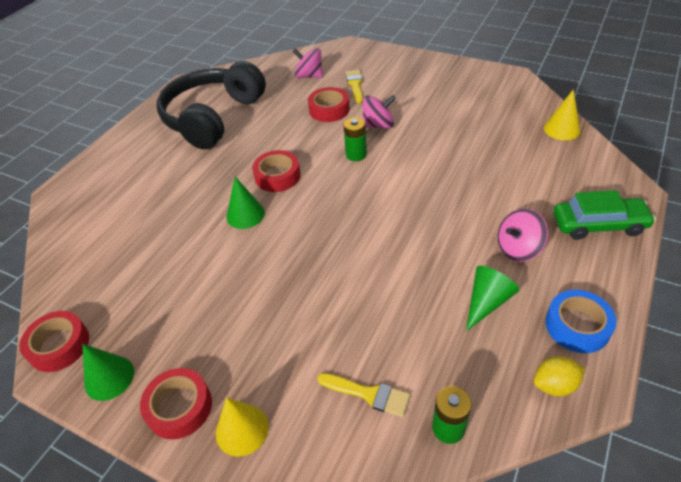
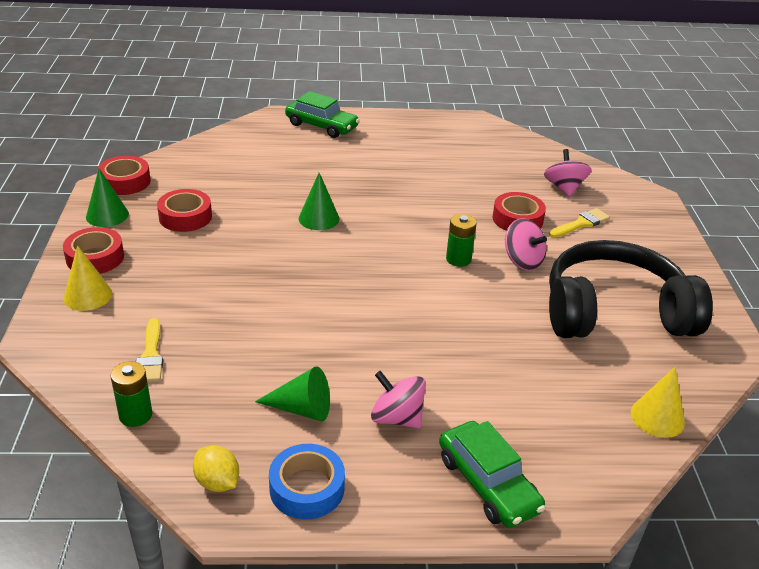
camera: 55 degrees right, 10 degrees down
(106, 168) = (321, 126): none -> green car
(213, 117) = (438, 153): black headphones -> black headphones (614, 312)
(277, 176) = (384, 220): red tape -> red tape (185, 217)

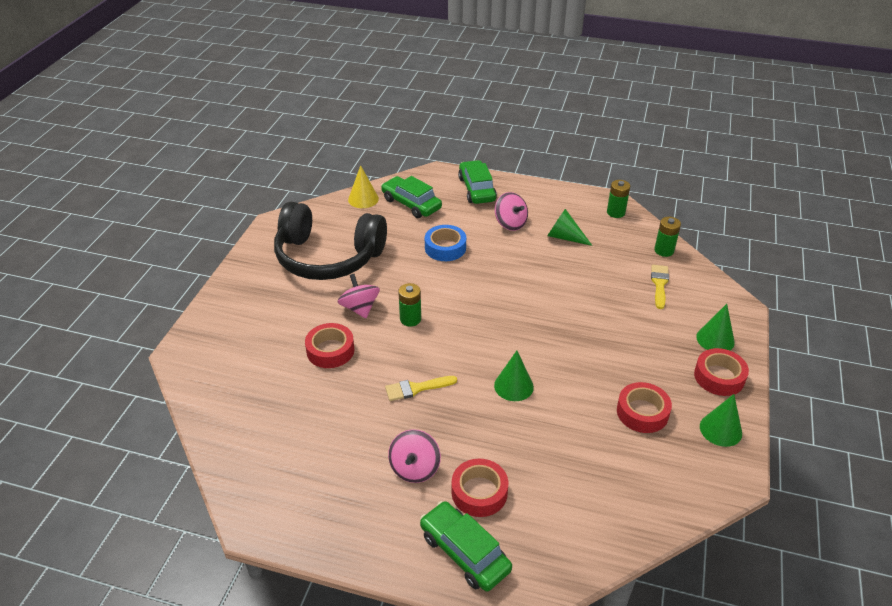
camera: 160 degrees left, 5 degrees up
(88, 295) = (715, 339): yellow cone -> green cone
(125, 182) = (712, 481): red tape -> red tape (479, 492)
(217, 482) = (616, 212): yellow lemon -> green battery
(307, 488) = (569, 202): blue tape -> blue tape (445, 248)
(564, 188) = (253, 380): pink spinning top -> pink spinning top (415, 468)
(576, 424) = (411, 204): none -> green car
(581, 223) = (278, 335): yellow brush -> yellow brush (416, 388)

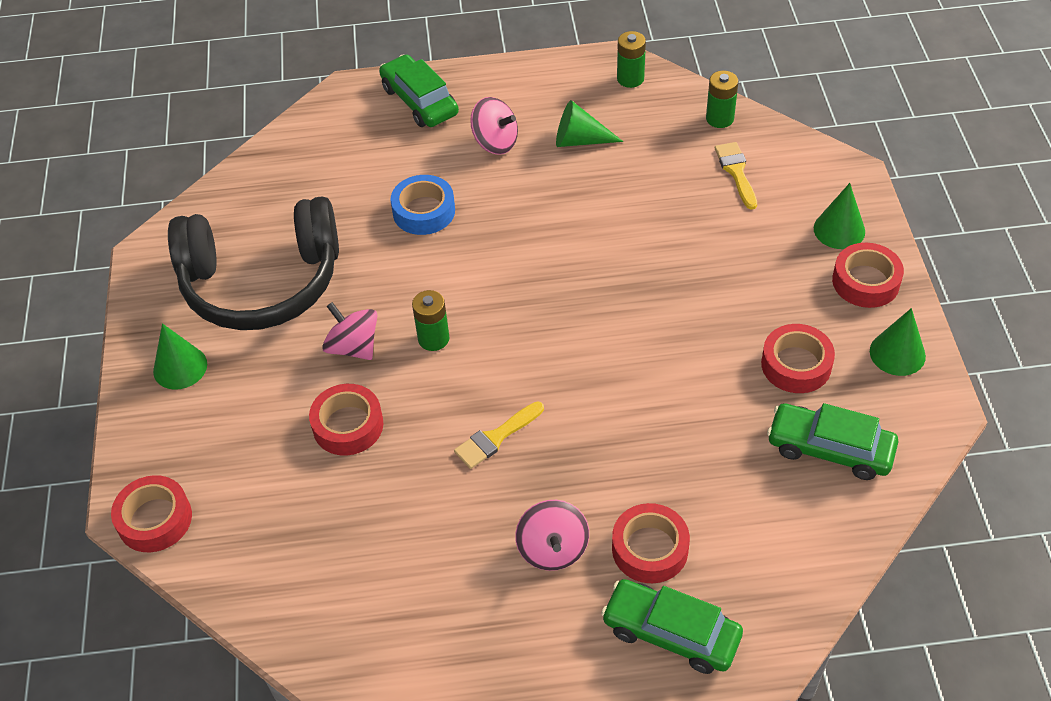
camera: 20 degrees left, 10 degrees up
(189, 364) = (155, 519): none -> red tape
(363, 199) = (261, 170): yellow cone -> none
(411, 204) = (337, 155): green car -> green car (830, 449)
(513, 386) = (620, 387): green cone -> green cone (180, 367)

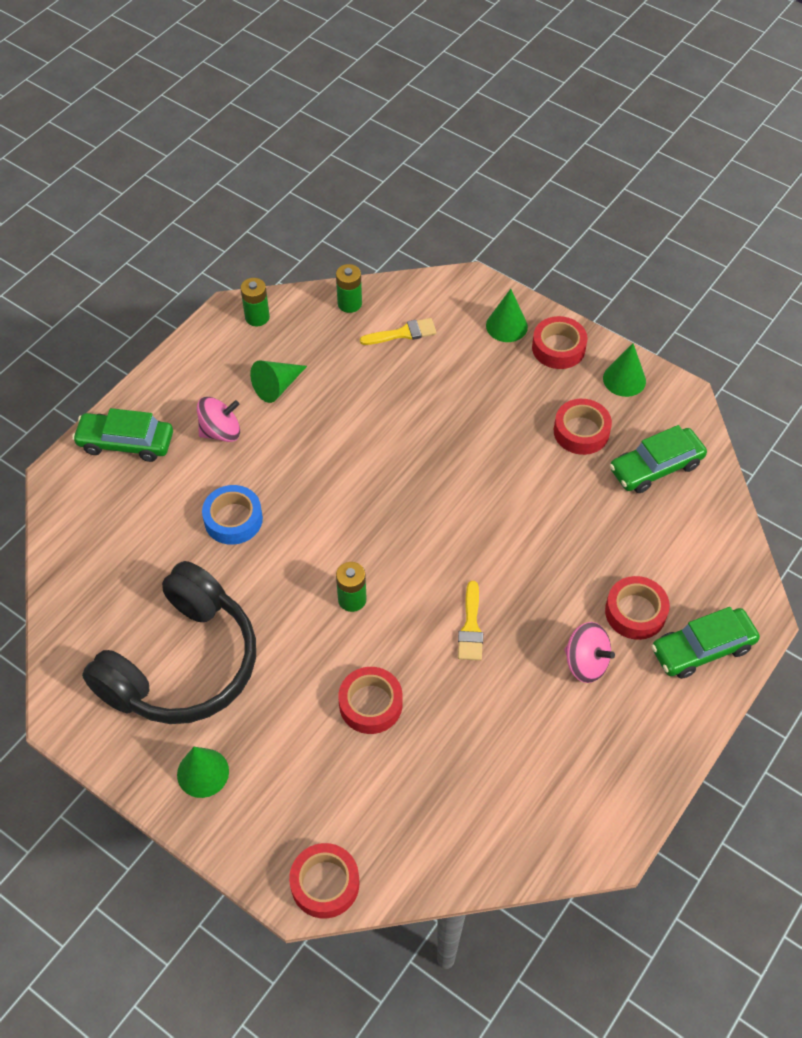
camera: 50 degrees left, 5 degrees up
(353, 347) = (306, 651): pink spinning top -> none
(736, 172) = (403, 333): yellow brush -> yellow brush turned 135 degrees clockwise

